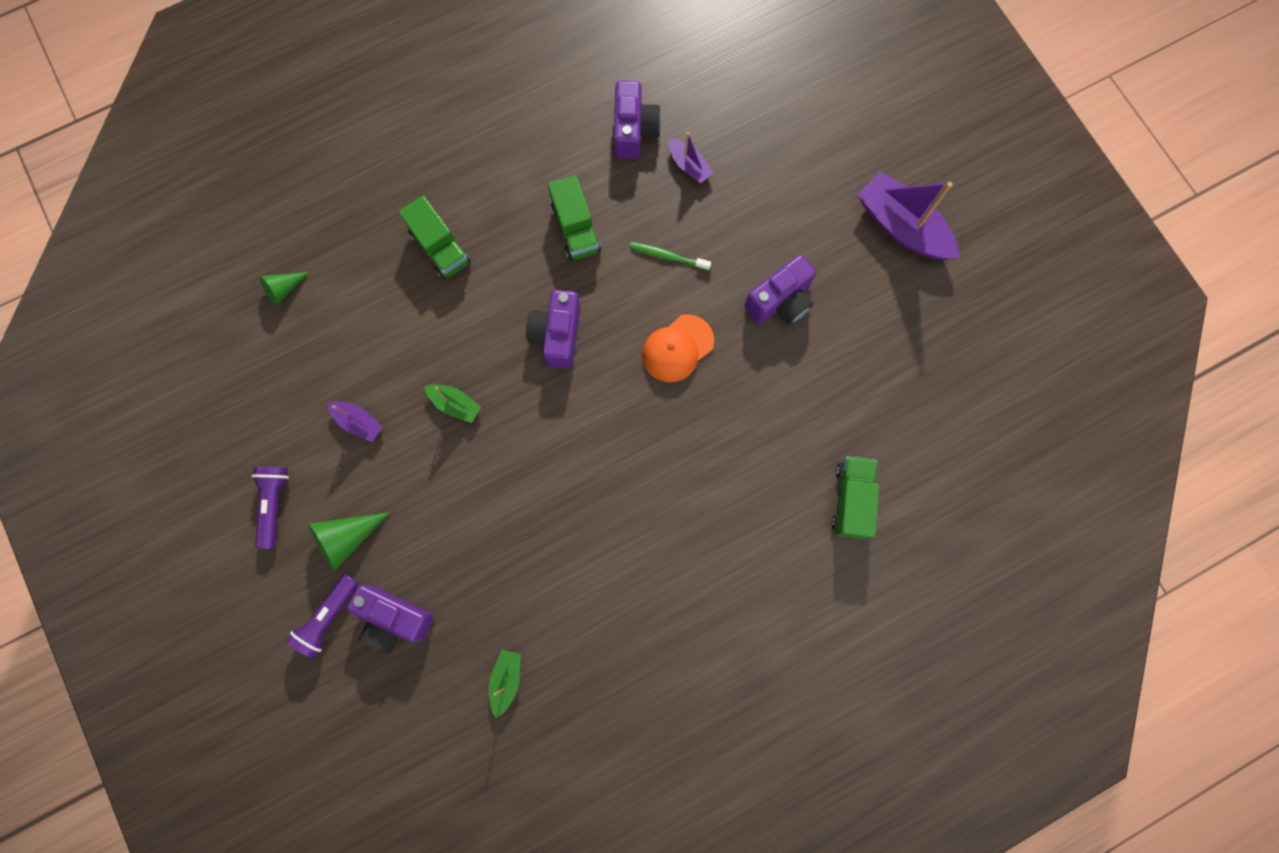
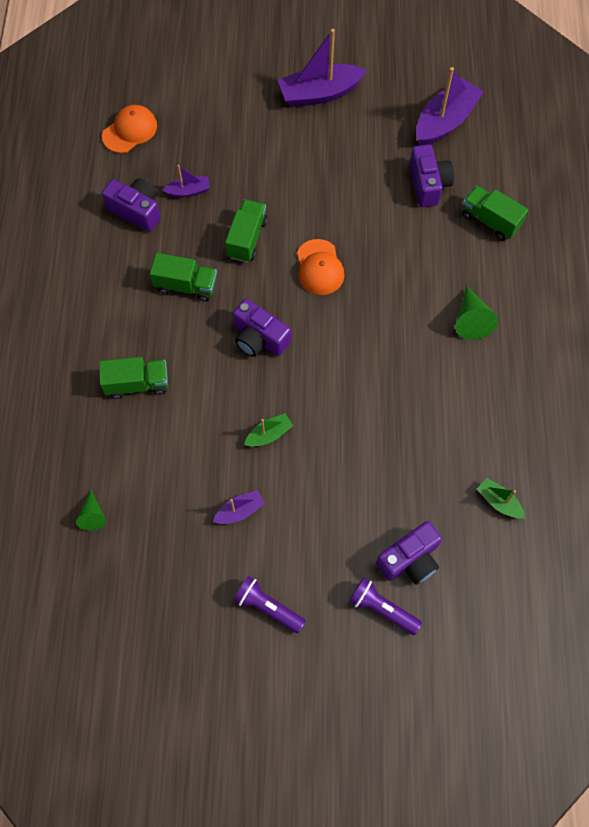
camera: 60 degrees left, 10 degrees down
(328, 617) = (382, 608): purple flashlight -> purple flashlight turned 150 degrees clockwise
(346, 539) = (328, 565): green cone -> green cone (471, 320)
(667, 256) = (247, 239): green toothbrush -> green truck
(726, 66) = (130, 131): none -> orange cap
(780, 301) = (326, 188): purple camera -> purple camera (428, 184)
(955, 382) = (445, 121): none -> purple boat

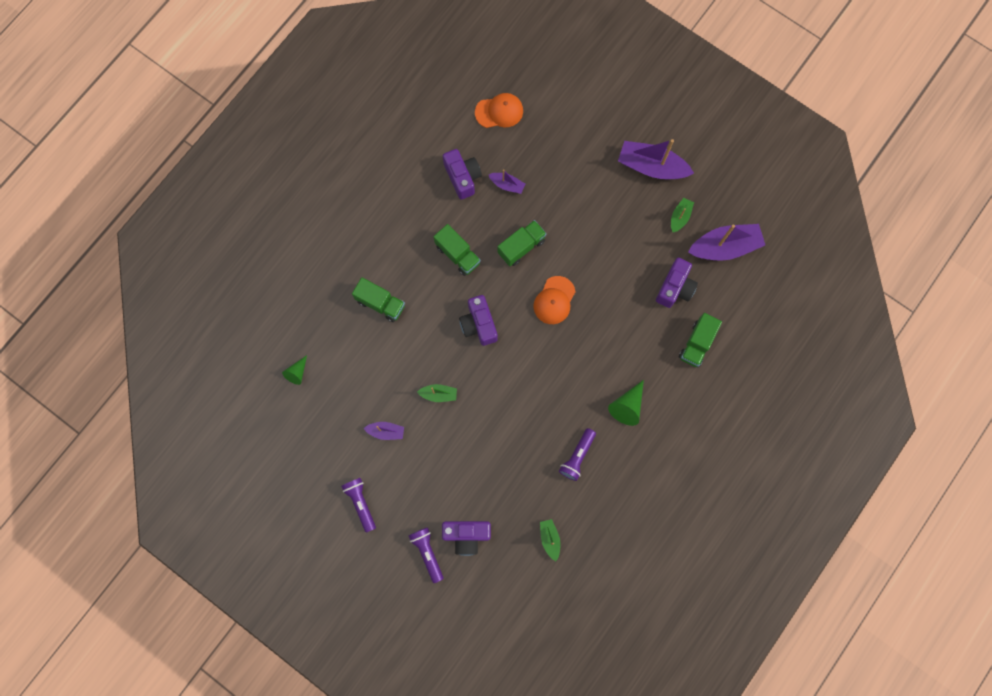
camera: 35 degrees right, 10 degrees up
(382, 120) = (680, 217): none -> green boat
(460, 400) = (577, 456): none -> purple flashlight
(490, 221) = (697, 344): green truck -> green truck turned 135 degrees counterclockwise

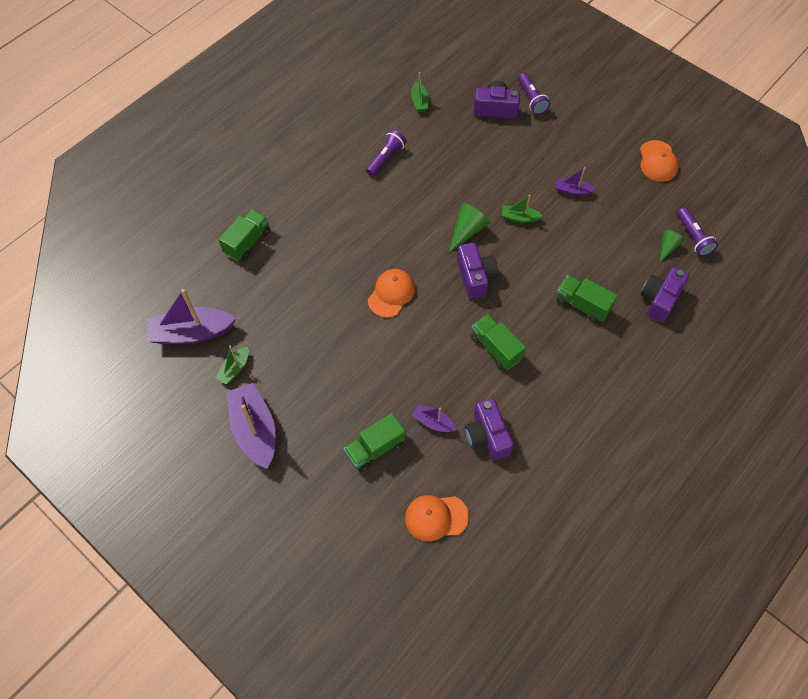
camera: 175 degrees left, 15 degrees down
(296, 477) = (658, 161): none -> orange cap
(361, 503) = (594, 138): purple flashlight -> purple flashlight (693, 237)
(521, 247) = (422, 351): green truck -> green truck (375, 448)
(627, 406) = (330, 194): green cone -> green cone (467, 230)
(651, 167) = (255, 430): purple boat -> purple boat turned 135 degrees counterclockwise
(675, 288) = (258, 296): purple camera -> purple camera (659, 300)

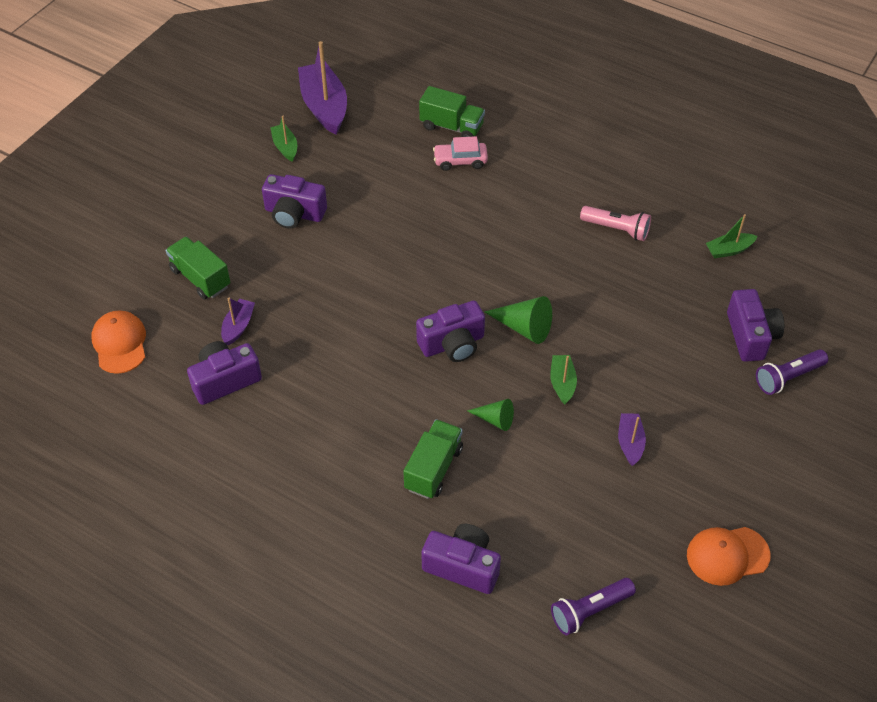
camera: 80 degrees right, 10 degrees down
(234, 369) = (285, 147): green boat -> green boat turned 45 degrees clockwise
(255, 430) = (214, 176): purple boat -> none
(289, 242) = (460, 161): none -> pink car
(317, 369) = (294, 214): none -> purple camera
(386, 158) = (616, 229): purple flashlight -> pink flashlight
(391, 294) = (409, 264): orange cap -> none
(496, 348) = (349, 377): green truck -> none
(667, 247) = (561, 574): green cone -> green cone (495, 419)

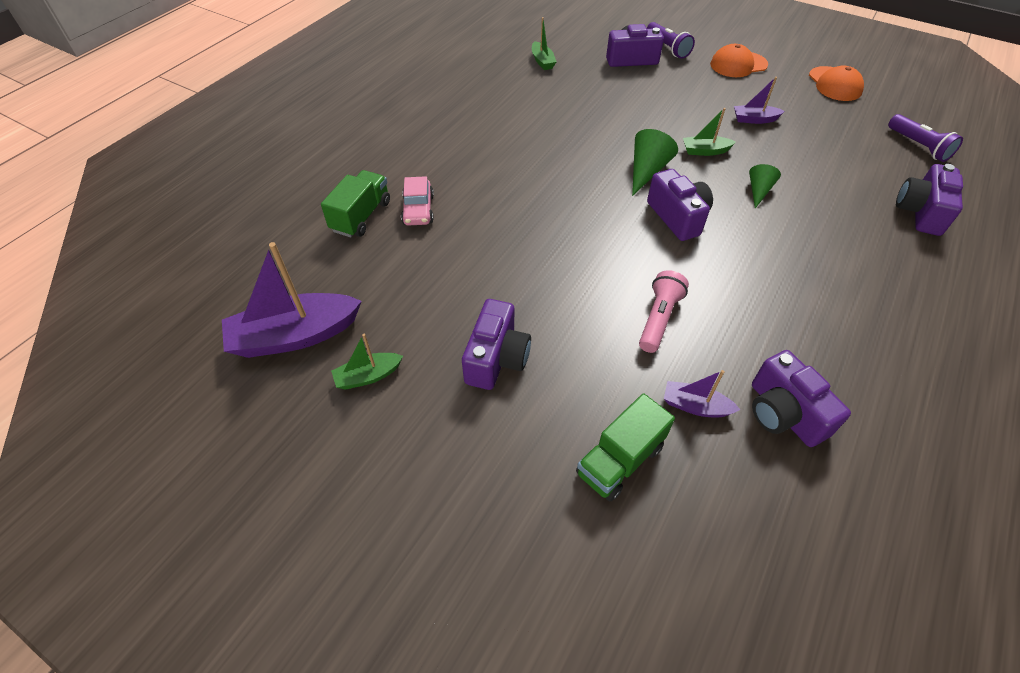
camera: 90 degrees left, 0 degrees up
(120, 343) = (760, 558): orange cap -> orange cap (738, 65)
(433, 468) = (829, 230): green truck -> none
(616, 229) = (520, 114): pink flashlight -> pink flashlight (659, 319)

